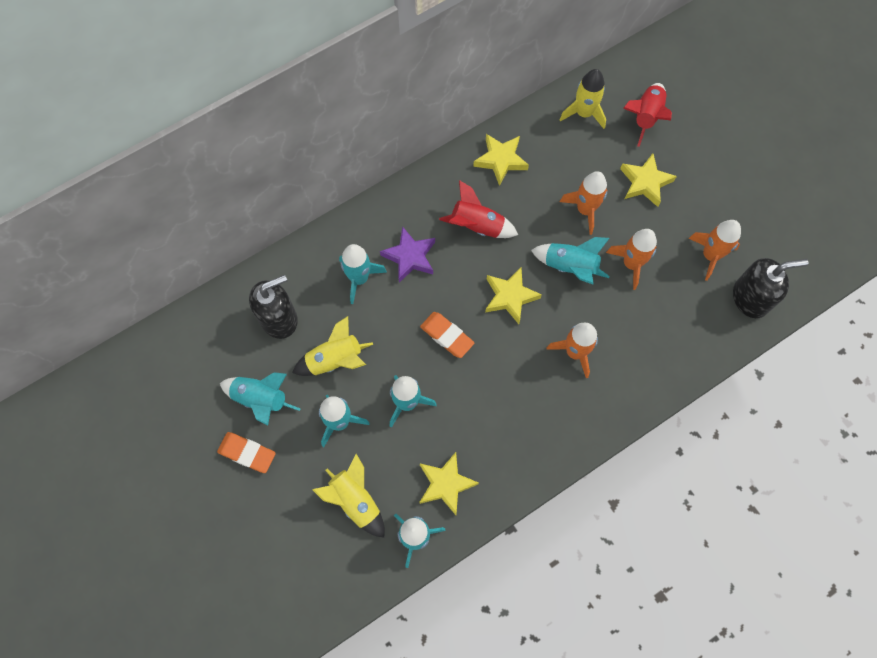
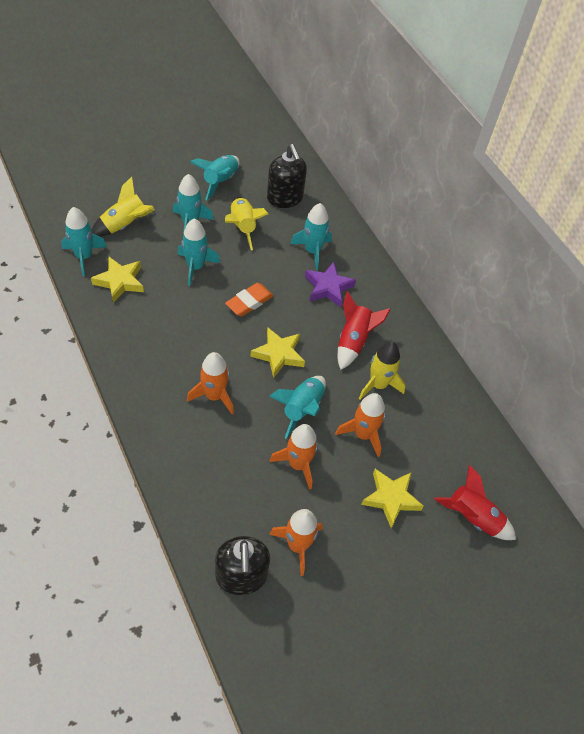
camera: 90 degrees right, 15 degrees down
(247, 453) = (180, 170): orange eraser -> none
(501, 160) = (422, 371): yellow star -> none
(584, 113) = (477, 455): yellow rocket -> yellow rocket (378, 384)

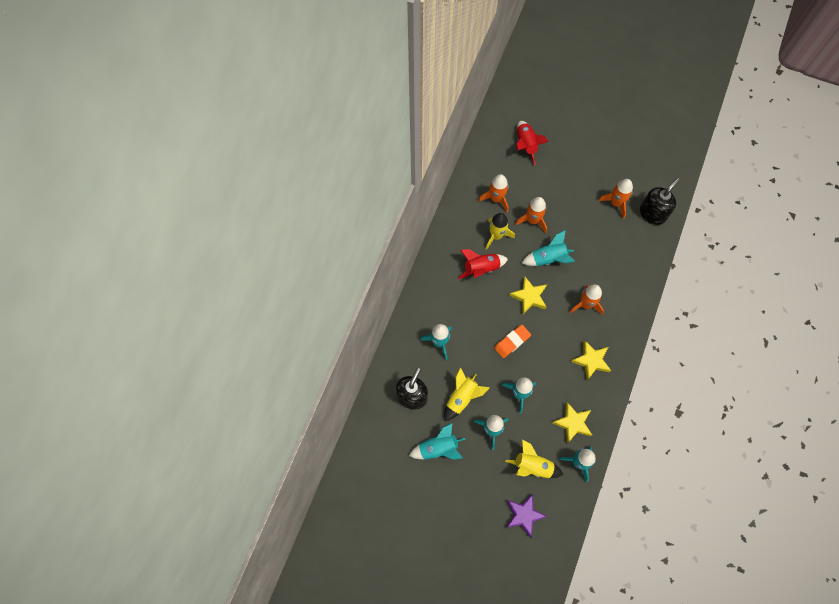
camera: 125 degrees left, 15 degrees up
(249, 302) = (512, 342): orange eraser -> orange eraser turned 45 degrees counterclockwise
(298, 464) = (579, 235): orange rocket -> orange rocket (496, 199)
(328, 287) = (458, 311): purple star -> purple star (524, 515)
(391, 498) = (553, 183): yellow star -> yellow star (591, 361)

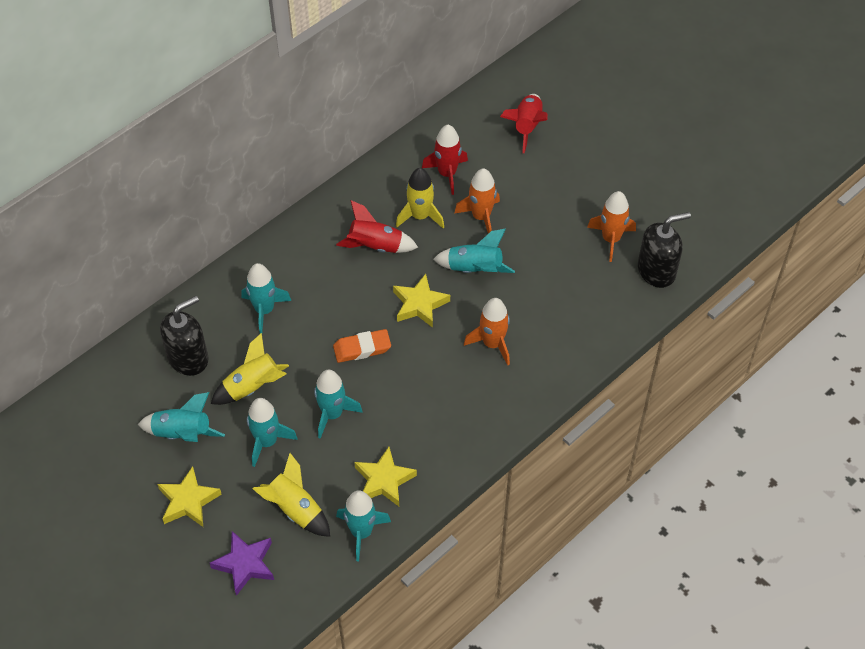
camera: 25 degrees right, 15 degrees down
(496, 199) = (447, 174): orange rocket -> red rocket
(591, 361) = (458, 415): yellow star -> yellow star (188, 501)

